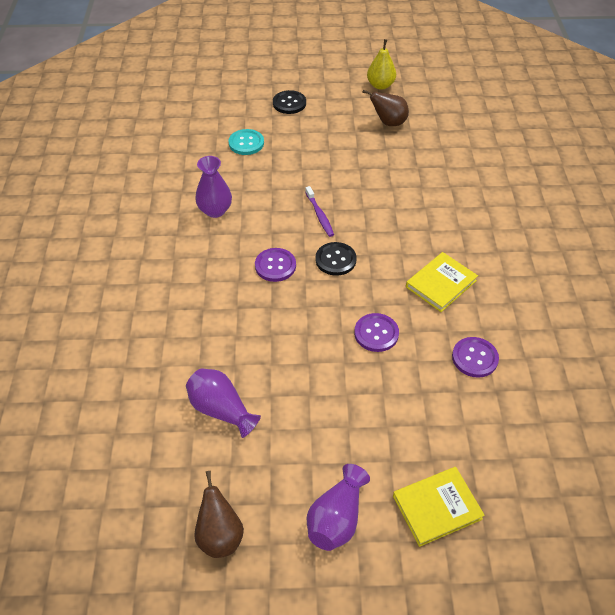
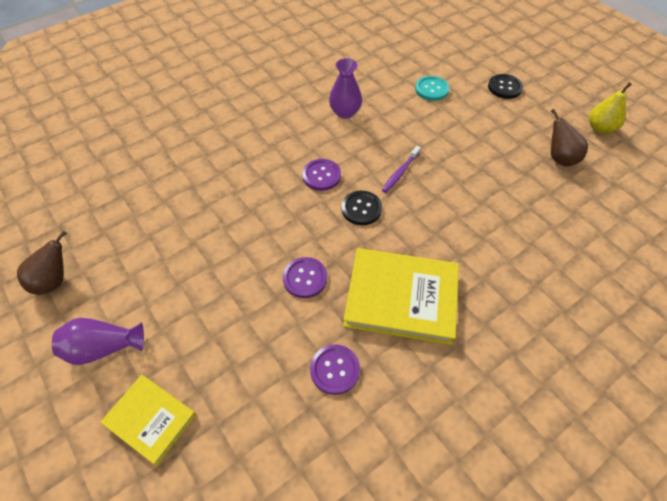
camera: 55 degrees right, 5 degrees up
(221, 409) = (162, 221): purple vase -> none
(441, 284) = (401, 297): yellow book -> yellow book, size x1.69

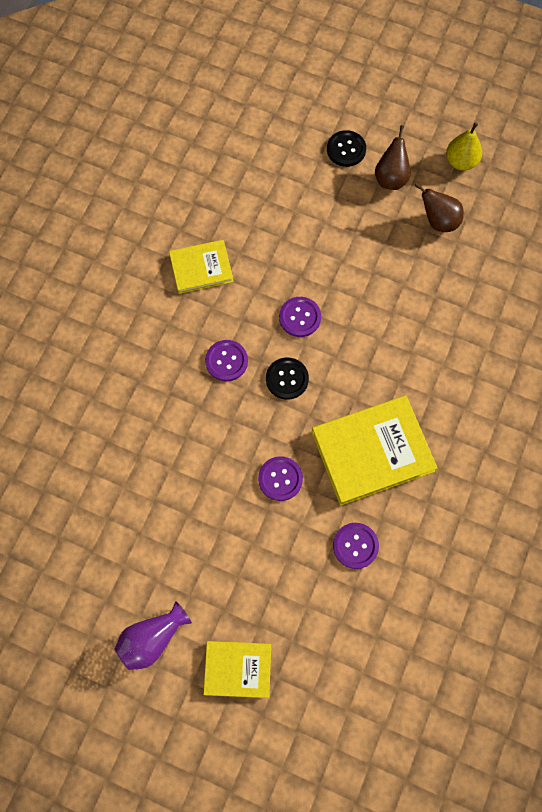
camera: 30 degrees left, 15 degrees up
(54, 281) = (55, 609): brown pear -> brown pear (391, 178)
(345, 112) = (201, 268): purple vase -> yellow book
(400, 173) = (300, 317): purple toothbrush -> purple button
(431, 89) = (273, 190): turquoise button -> none

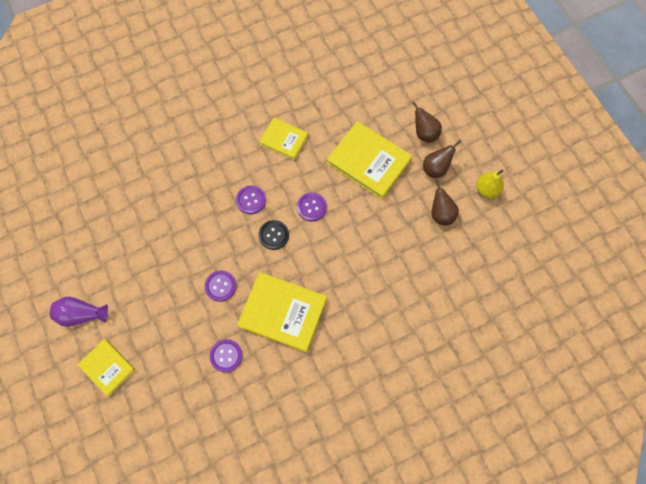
camera: 40 degrees right, 0 degrees up
(315, 223) = (368, 162): none -> yellow book
(346, 149) = (424, 133): black button -> brown pear

